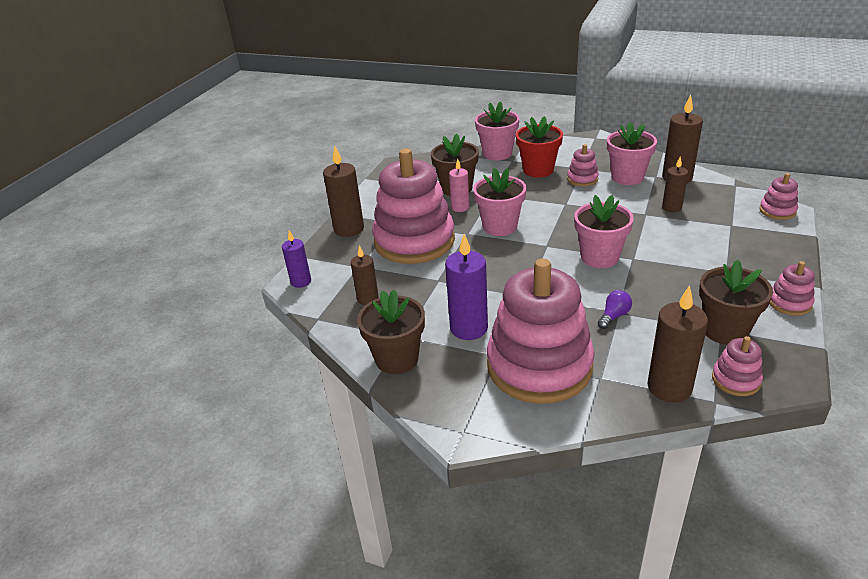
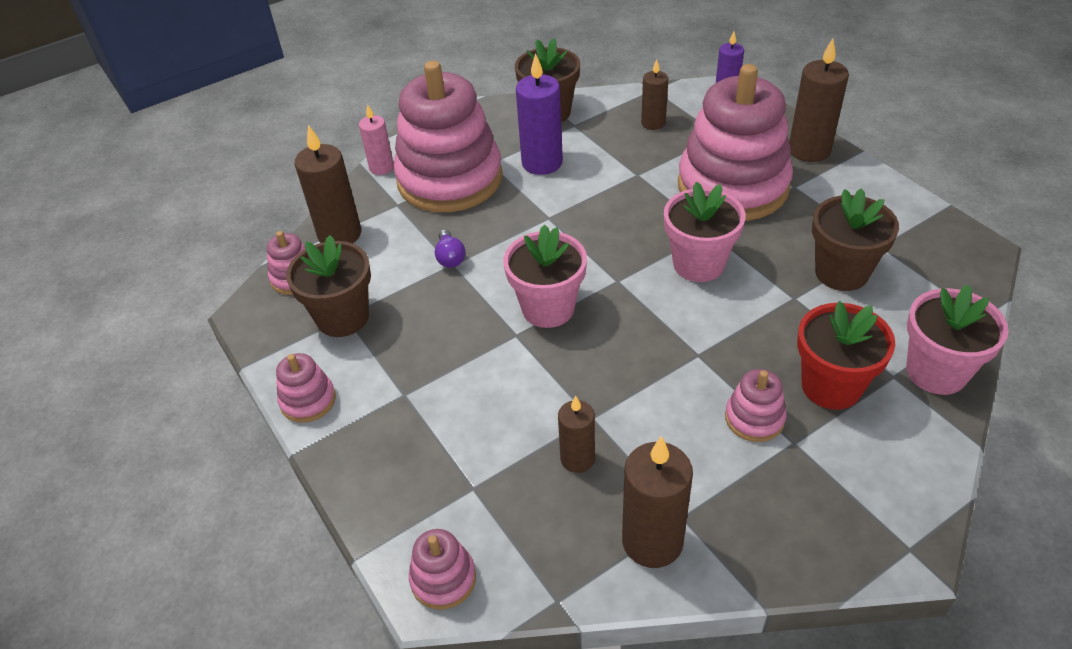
camera: 125 degrees right, 10 degrees up
(460, 207) = (781, 252): pink candle -> pink candle (381, 167)
(627, 177) = (712, 477): pink flower pot -> none

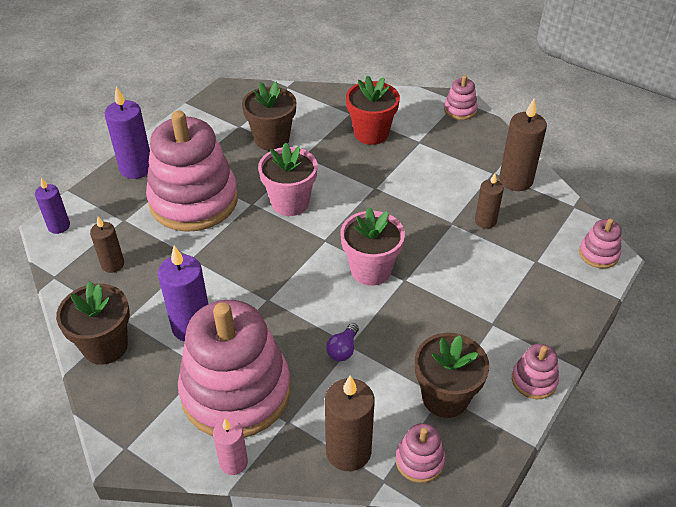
camera: 115 degrees left, 0 degrees up
(450, 257) = (343, 349): purple light bulb -> purple light bulb turned 150 degrees clockwise
(754, 418) = (411, 158): pink stacking toy -> pink stacking toy (460, 110)
(809, 150) = (136, 168): brown candle -> purple candle
(936, 372) = (340, 99): pink flower pot -> none

